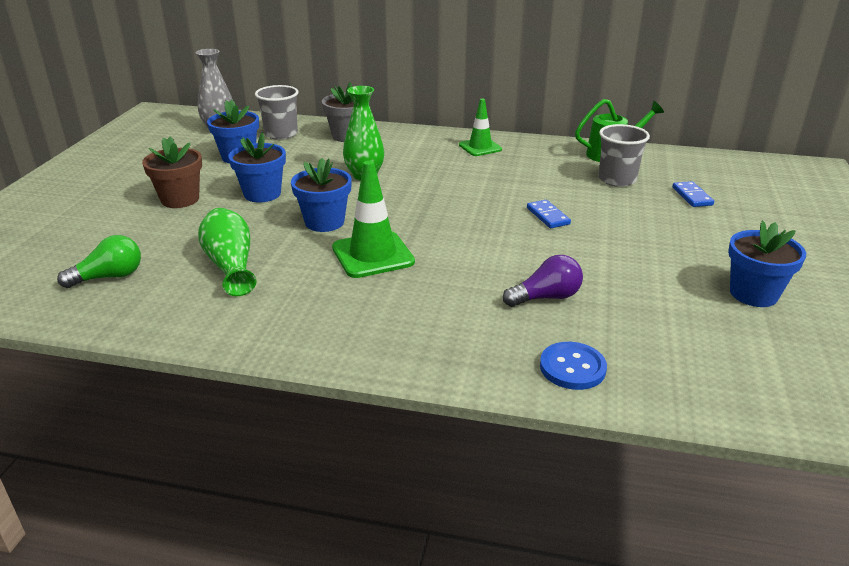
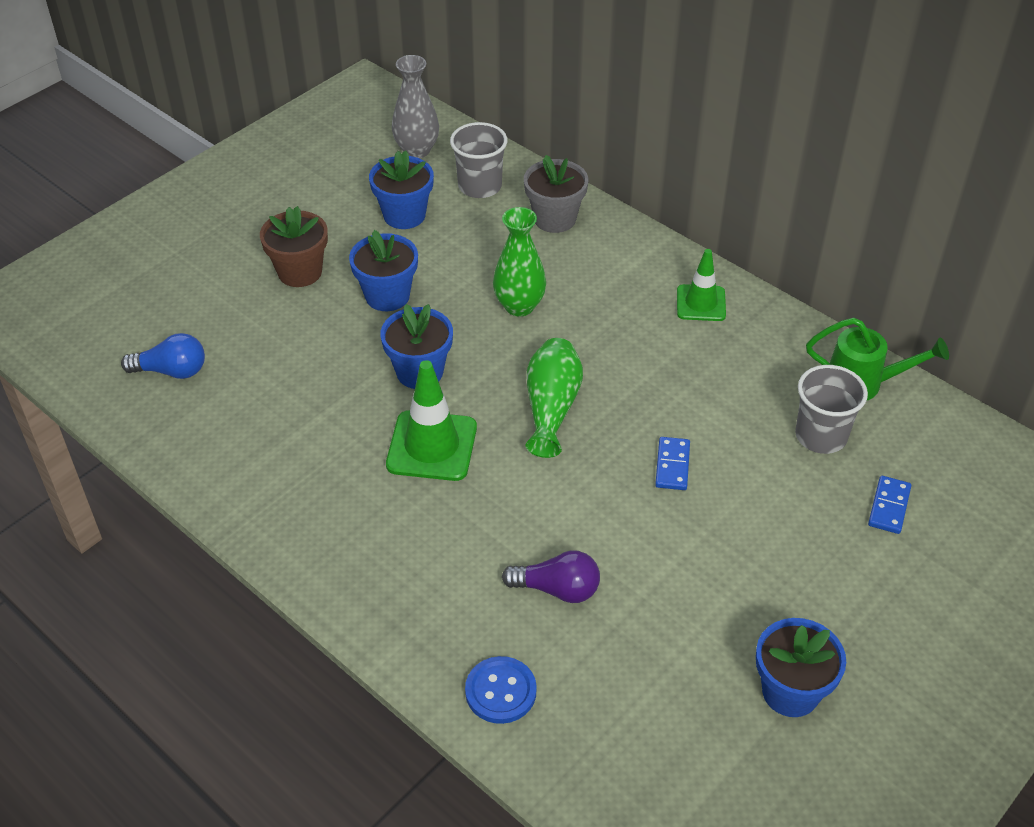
camera: 30 degrees right, 15 degrees up
(109, 277) = (171, 371): green light bulb -> blue light bulb
(231, 265) = (287, 401): green vase -> green vase (551, 407)

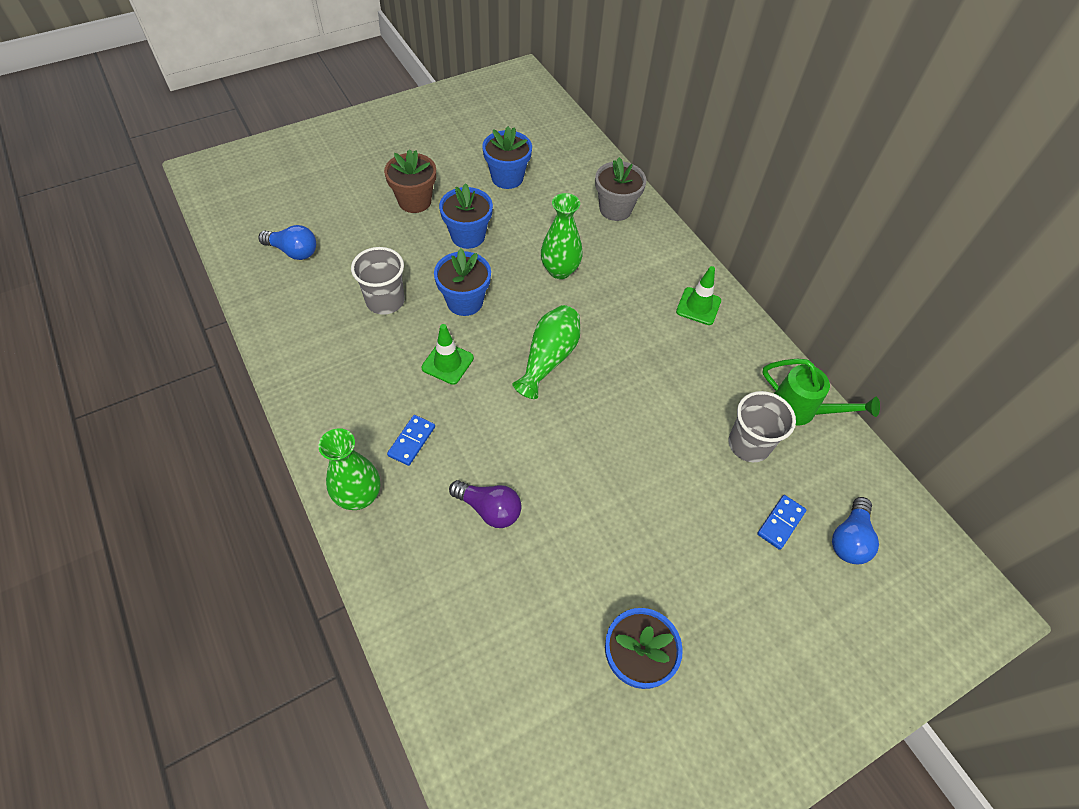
camera: 15 degrees right, 10 degrees up
(395, 621) = (359, 496): none -> green vase
(417, 150) = (538, 131): grey vase -> none
(432, 446) = (447, 363): green traffic cone -> green traffic cone, size x0.65
(480, 186) = (571, 170): grey cup -> grey cup (385, 301)
(500, 691) = (410, 581): blue button -> none
(672, 465) = (621, 433): blue domino -> blue domino (412, 441)
(968, 501) = (849, 539): none -> blue light bulb

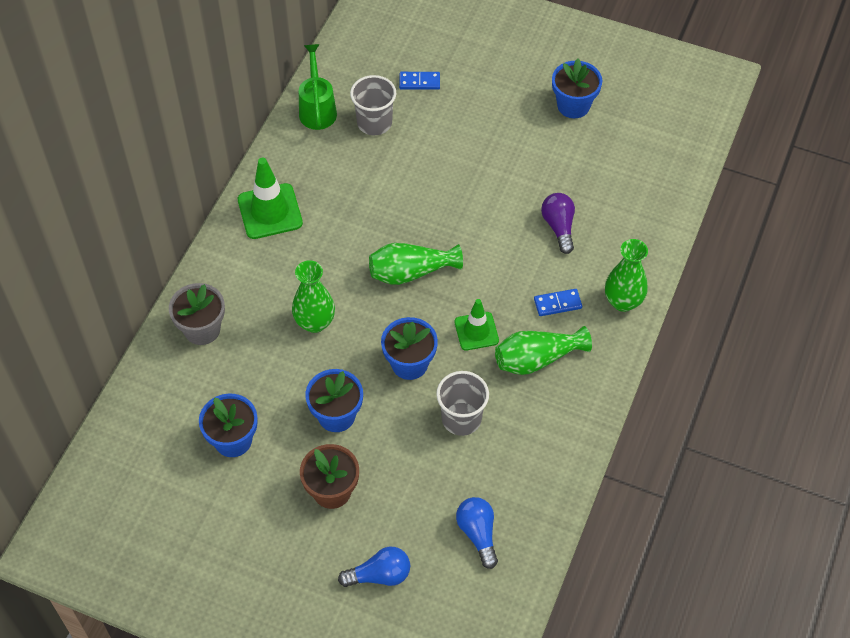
camera: 125 degrees left, 0 degrees up
(378, 385) = (537, 359): none -> green vase
(698, 306) = (270, 211): green traffic cone -> green traffic cone, size x1.54
(849, 539) = (398, 47): blue light bulb -> blue light bulb (379, 575)

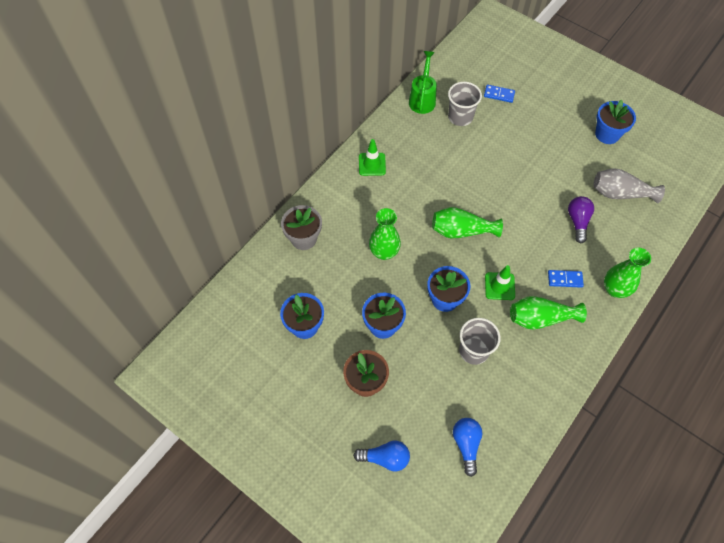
camera: 15 degrees right, 5 degrees up
(270, 211) = (372, 164): green traffic cone -> green traffic cone, size x0.65
(605, 179) = (620, 193): none -> grey vase

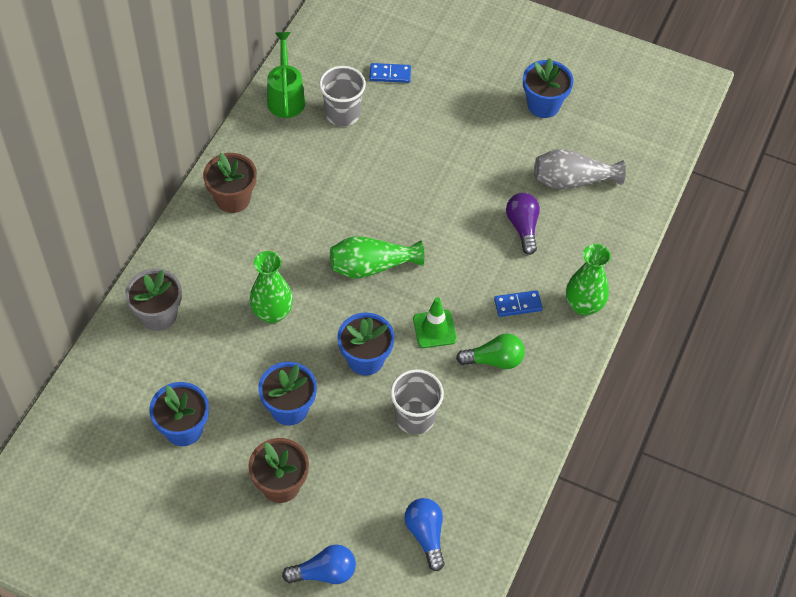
camera: 15 degrees left, 5 degrees down
(372, 164) = (233, 198): green traffic cone -> brown flower pot
(540, 318) = (494, 360): green vase -> green light bulb

